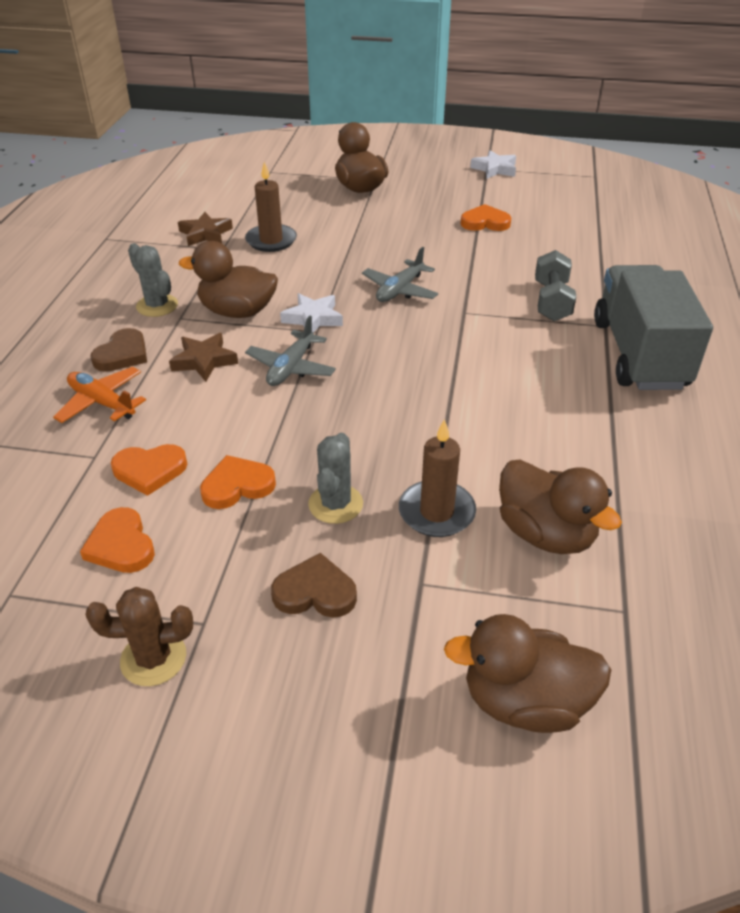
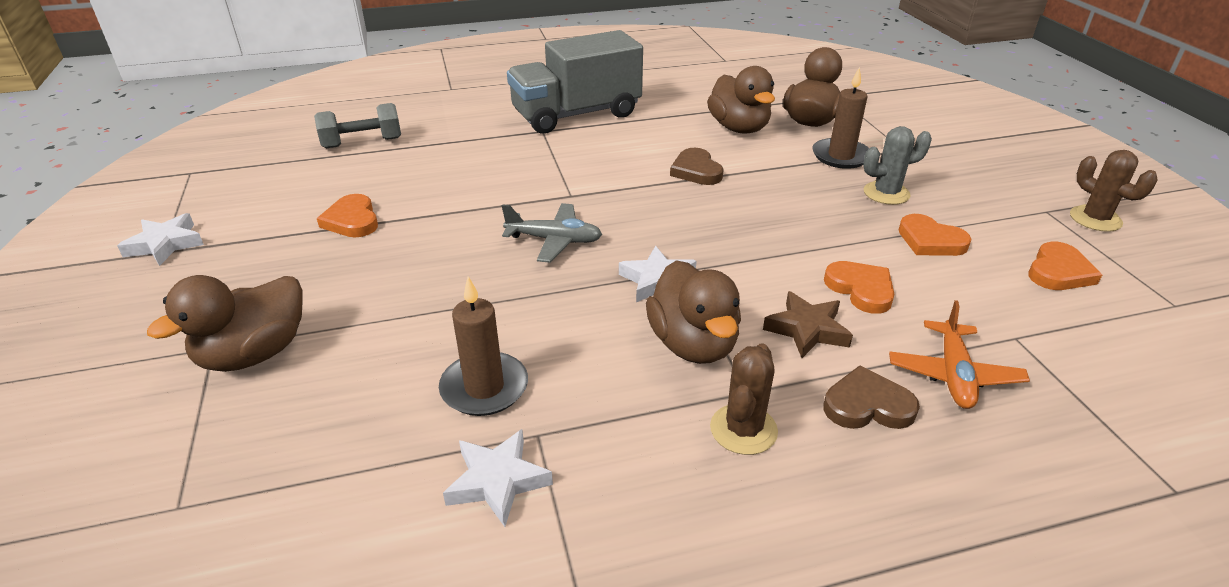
camera: 115 degrees left, 5 degrees down
(150, 470) = (981, 293): orange heart -> orange heart (861, 289)
(157, 306) = (743, 429): grey cactus -> brown cactus
(205, 234) = (497, 481): brown star -> white star
(291, 367) = (756, 266): grey plane -> none
(315, 592) = (963, 180): brown heart -> brown heart (696, 171)
(525, 702) = (930, 111): brown duck -> brown duck (739, 128)
(551, 301) = (518, 157): grey dumbbell -> grey dumbbell (362, 143)

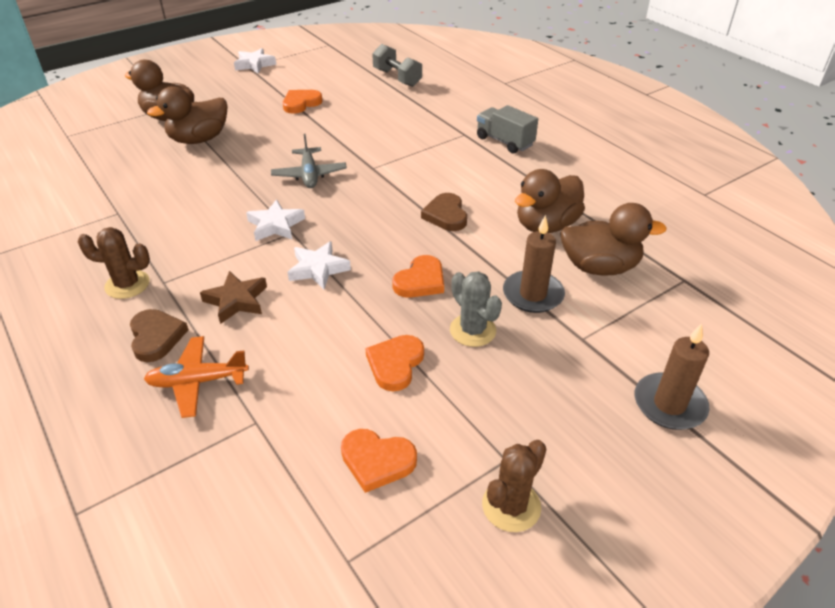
camera: 70 degrees right, 5 degrees up
(484, 387) = (153, 187): brown candle -> brown candle (669, 404)
(497, 481) = (83, 209): white star -> white star (318, 269)
(576, 114) = (504, 141): grey truck -> grey truck, size x0.54
(693, 344) = (208, 252): brown duck -> brown duck (199, 139)
(696, 171) = (446, 215): brown heart -> brown heart turned 60 degrees counterclockwise
(861, 289) = (298, 324): orange heart -> orange heart (420, 281)

